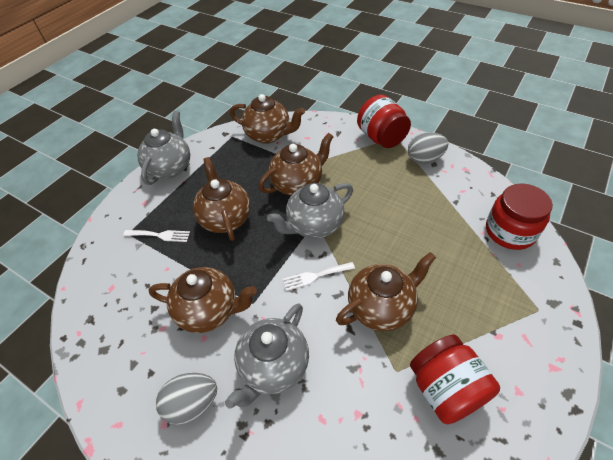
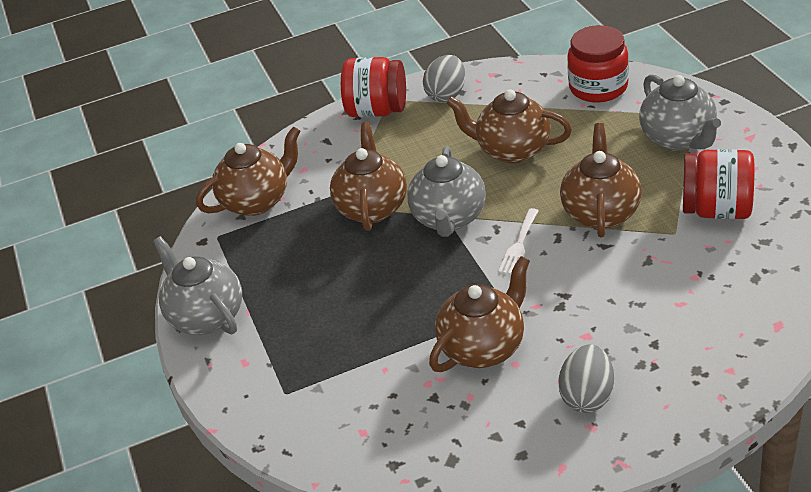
camera: 50 degrees left, 10 degrees down
(160, 235) = (322, 361): white fork -> none
(225, 218) = (359, 290): brown teapot -> brown teapot (512, 150)
(273, 367) = (598, 318): grey teapot -> grey teapot (678, 139)

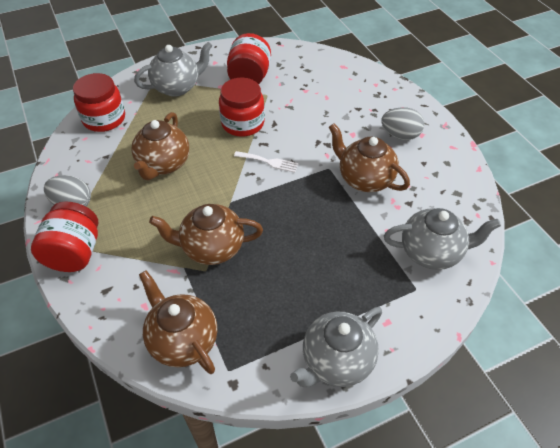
camera: 100 degrees left, 10 degrees up
(449, 219) = (234, 199): grey teapot -> grey teapot (431, 252)
(601, 212) = (242, 123): brown teapot -> red jar

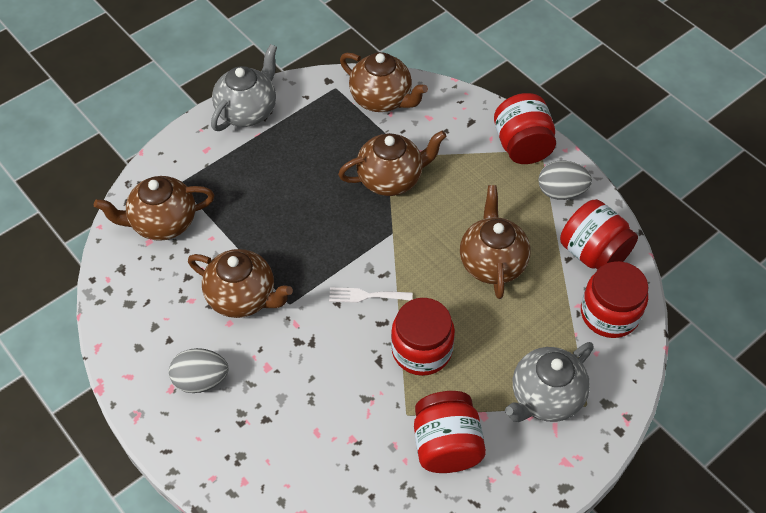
camera: 165 degrees right, 5 degrees up
(84, 156) = (593, 253): none -> red jar
(431, 252) = (163, 223): grey teapot -> brown teapot

